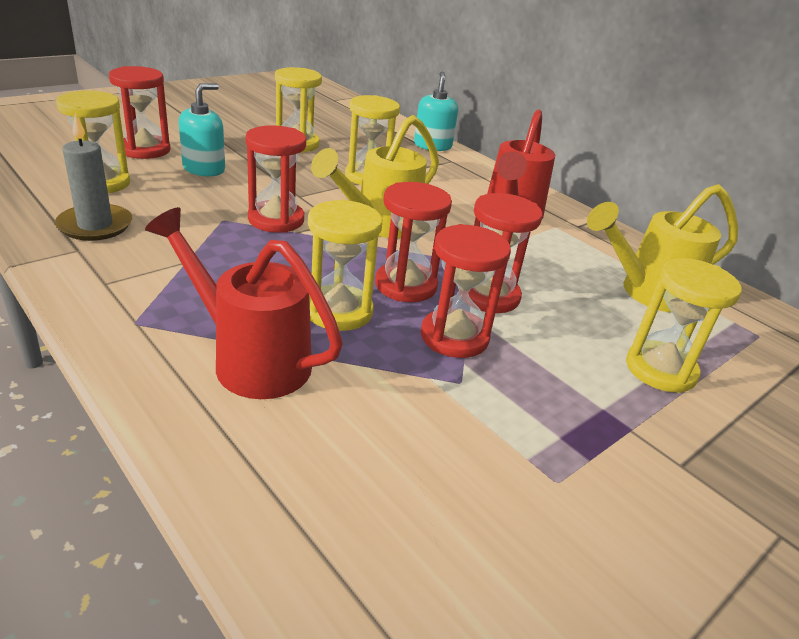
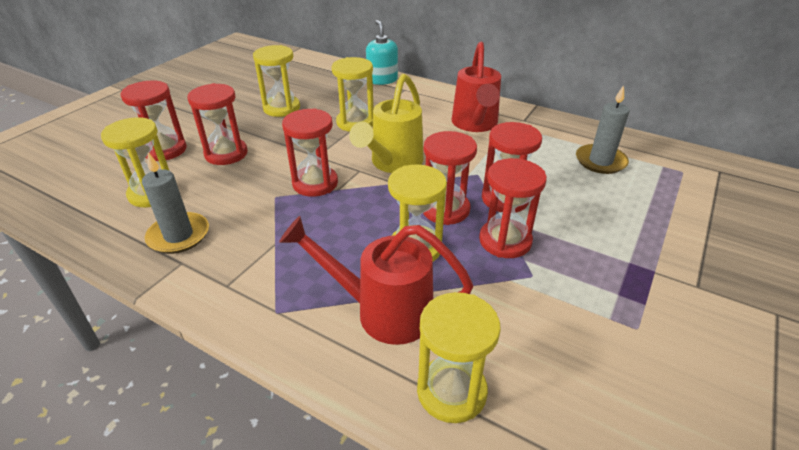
camera: 15 degrees left, 5 degrees up
(204, 169) = (226, 154): turquoise soap dispenser -> red hourglass
(648, 293) = (600, 161): yellow watering can -> grey candle
(660, 370) = (644, 219): yellow hourglass -> yellow hourglass (451, 391)

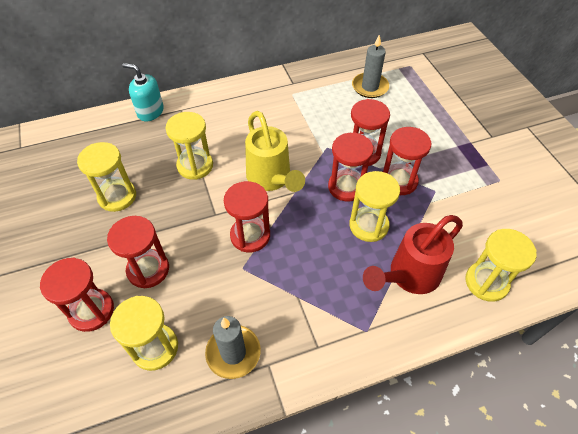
camera: 50 degrees left, 15 degrees up
(475, 124) = (271, 108): red watering can -> none

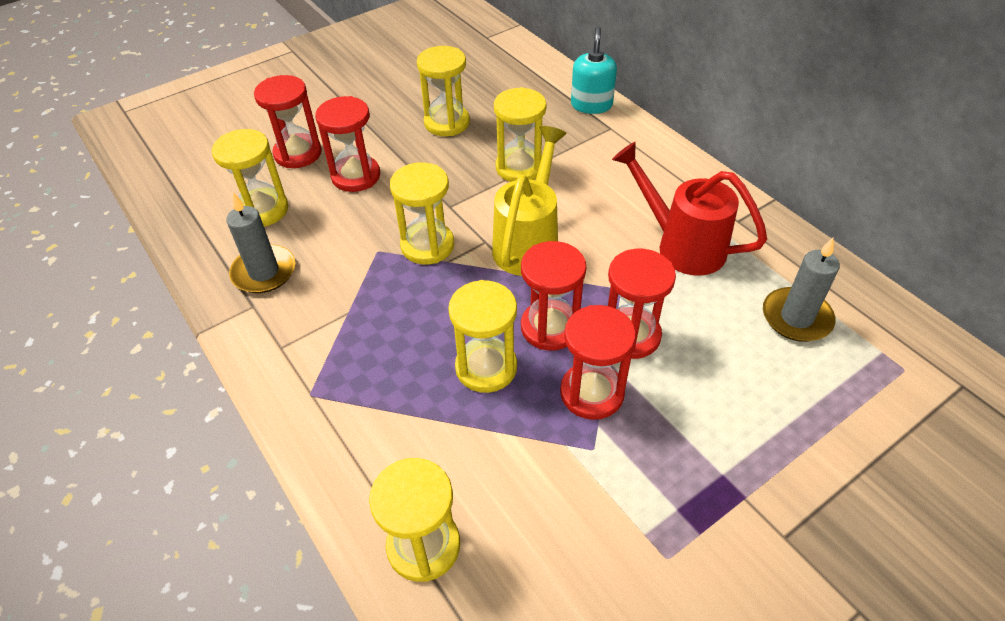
camera: 75 degrees right, 5 degrees down
(250, 235) = (427, 245): red hourglass -> yellow hourglass
(271, 179) = (529, 243): yellow watering can -> yellow watering can turned 150 degrees clockwise
(409, 276) = (409, 432): red watering can -> red watering can (681, 245)

